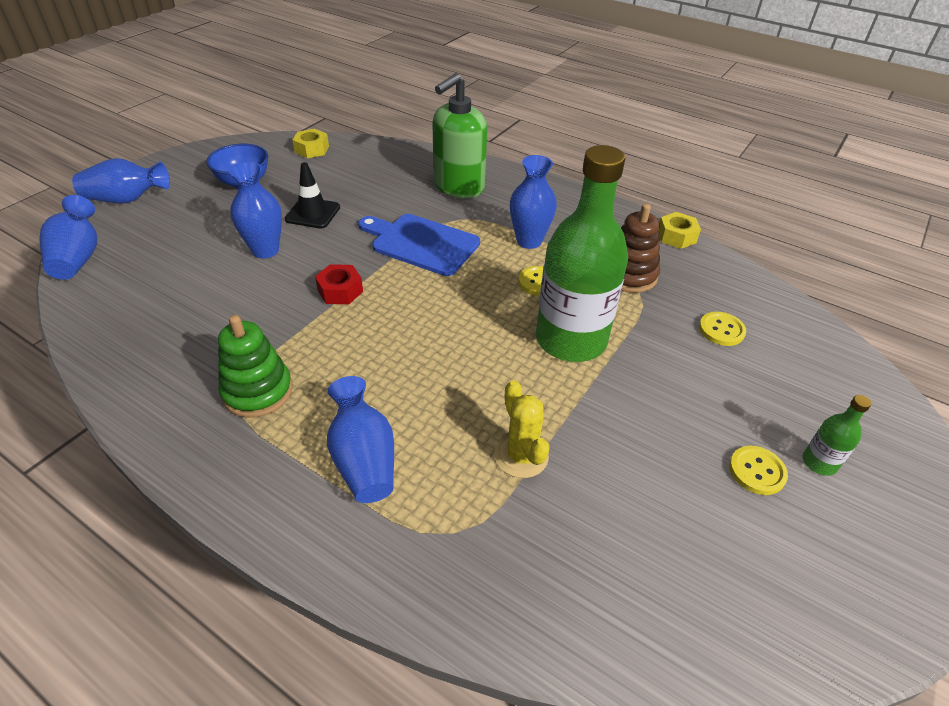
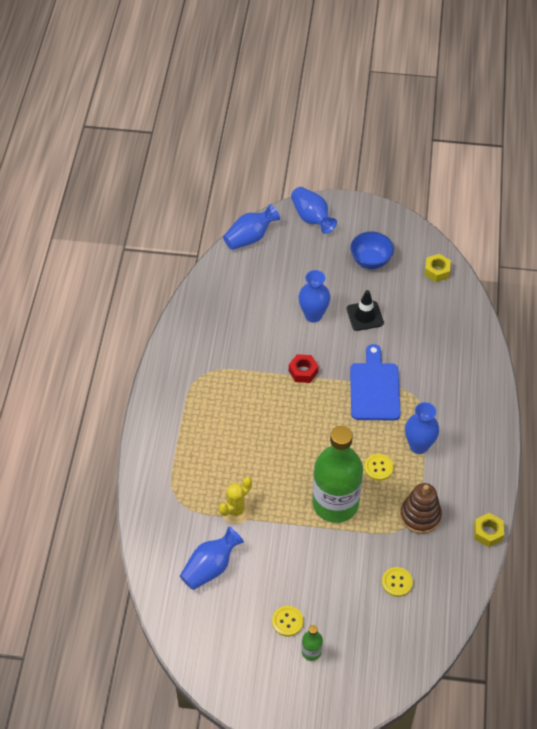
camera: 65 degrees right, 10 degrees up
(257, 391) = (210, 380): green stacking toy -> none
(363, 459) = (196, 446): blue vase -> blue vase (210, 567)
(458, 187) = (454, 378): green soap dispenser -> none

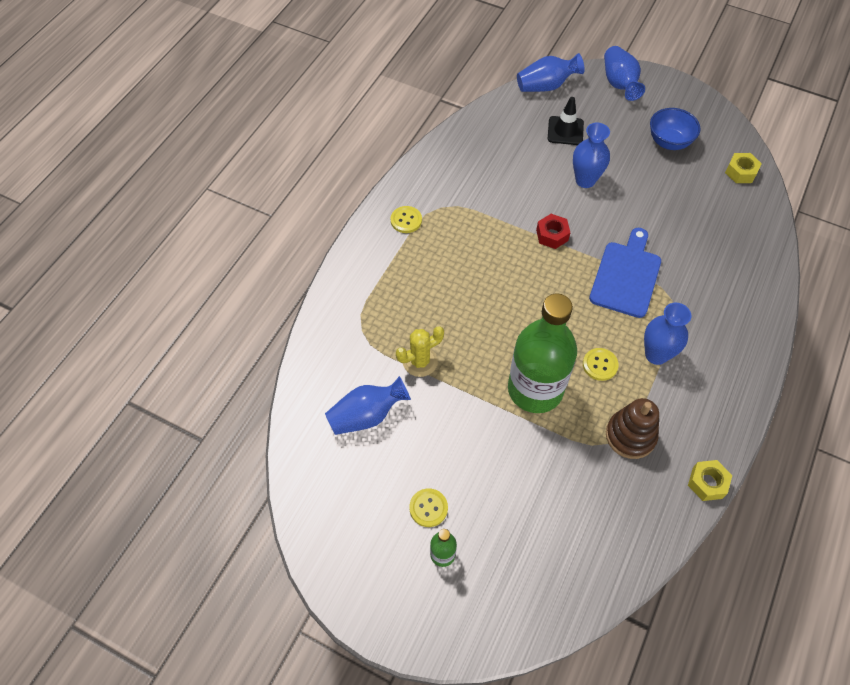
camera: 20 degrees right, 5 degrees up
(365, 316) = (642, 196): black traffic cone -> black traffic cone (565, 131)
(397, 582) = (575, 506): yellow button -> yellow button (406, 220)

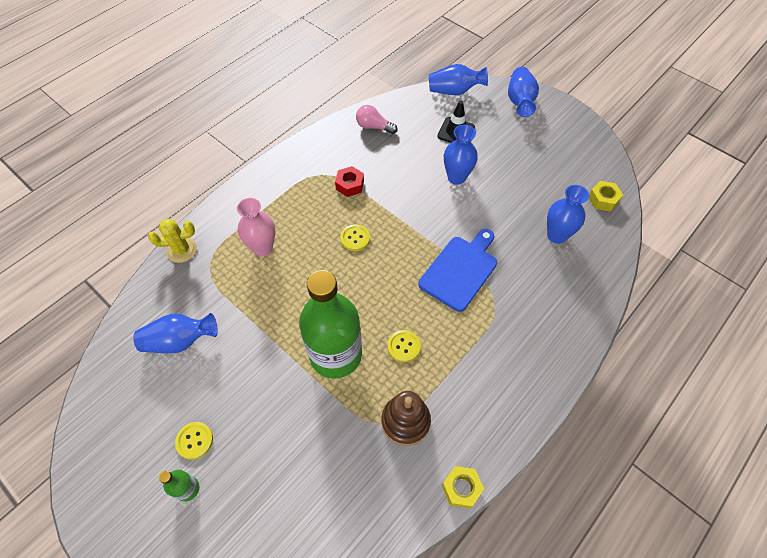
camera: 15 degrees right, 0 degrees up
(406, 220) = (288, 179): yellow button -> yellow button (355, 238)
(412, 299) = (263, 248): none -> pink vase
(420, 361) = (246, 304): yellow cactus -> yellow cactus (182, 250)
(475, 143) = (374, 127): none -> pink light bulb
(552, 235) = (407, 219): red nut -> red nut (350, 185)
(656, 355) = (460, 350): blue vase -> blue vase (556, 235)
(669, 142) = (545, 159): blue bowl -> none

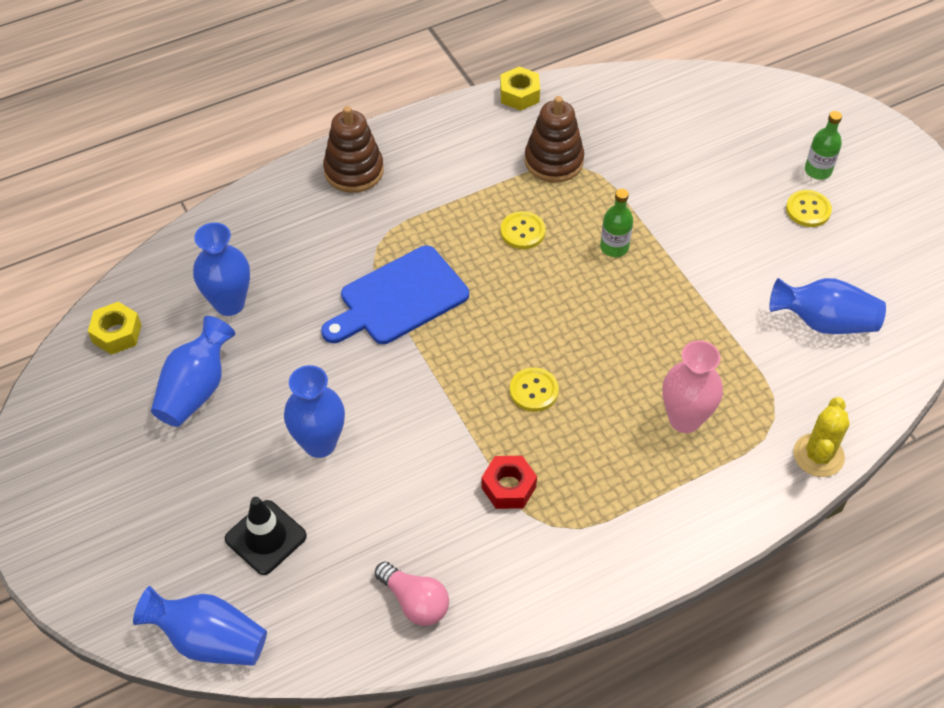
camera: 160 degrees left, 5 degrees down
(182, 250) = (818, 455): yellow cactus -> yellow cactus turned 75 degrees counterclockwise
(336, 354) = (614, 247): green bottle -> green bottle, size x0.40
(520, 101) = (99, 568): blue vase -> blue vase (196, 389)
(546, 359) = (354, 171): none -> brown stacking toy

